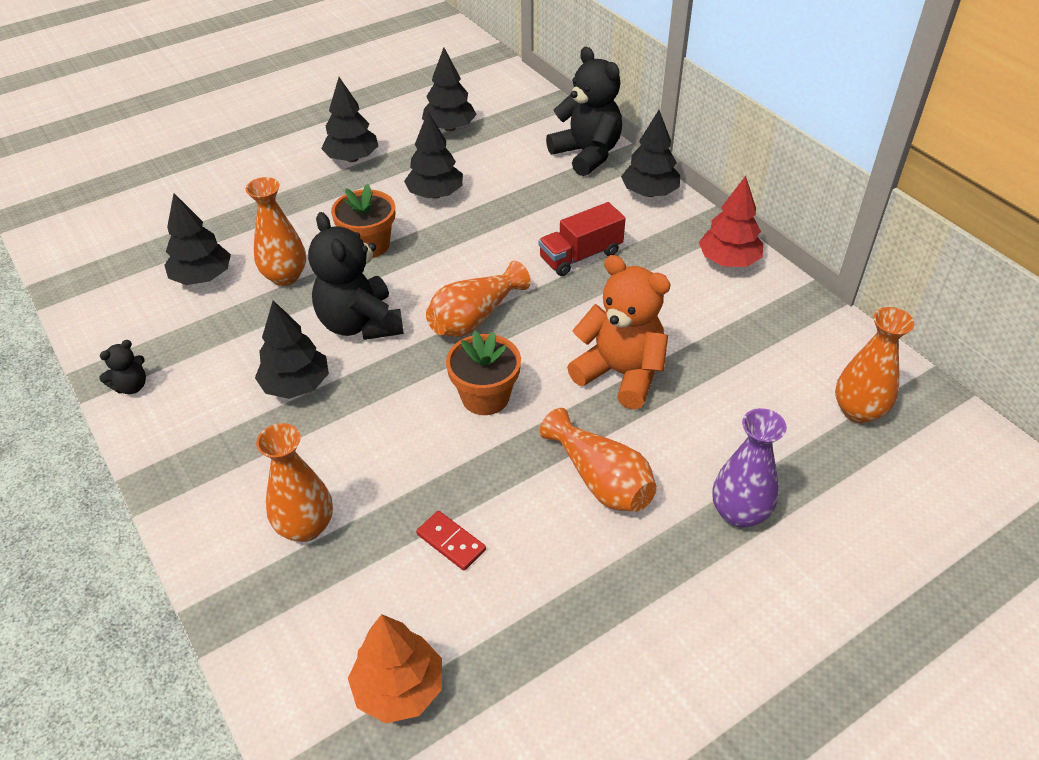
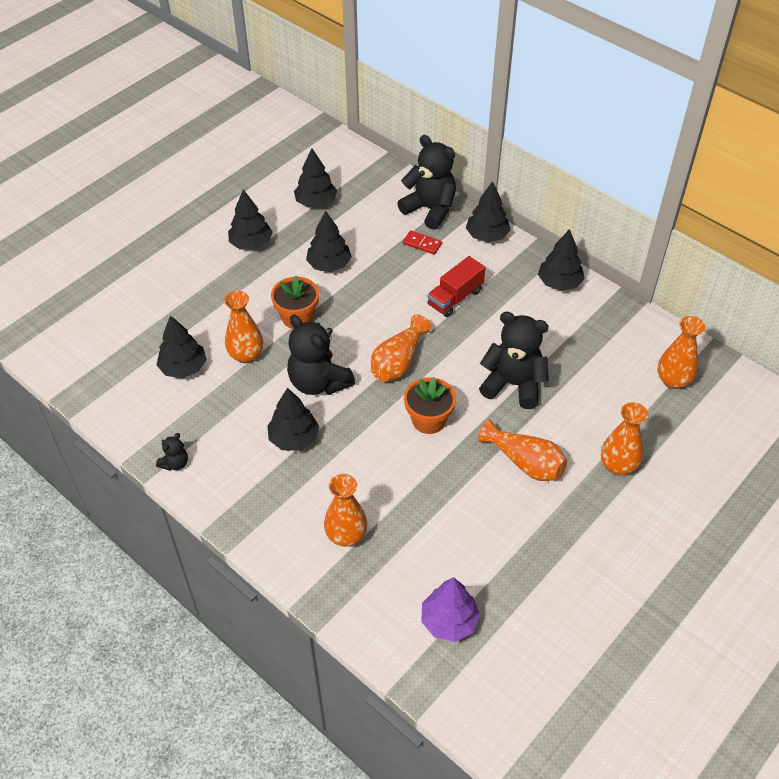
camera: 15 degrees left, 5 degrees up
(399, 688) = (449, 621): orange tree -> purple tree
(451, 542) = (445, 524): red domino -> red domino (422, 244)
(620, 374) = (513, 384): orange teddy bear -> black teddy bear
(728, 261) = (559, 283): red tree -> black tree
(739, 513) = (618, 466): purple vase -> orange vase

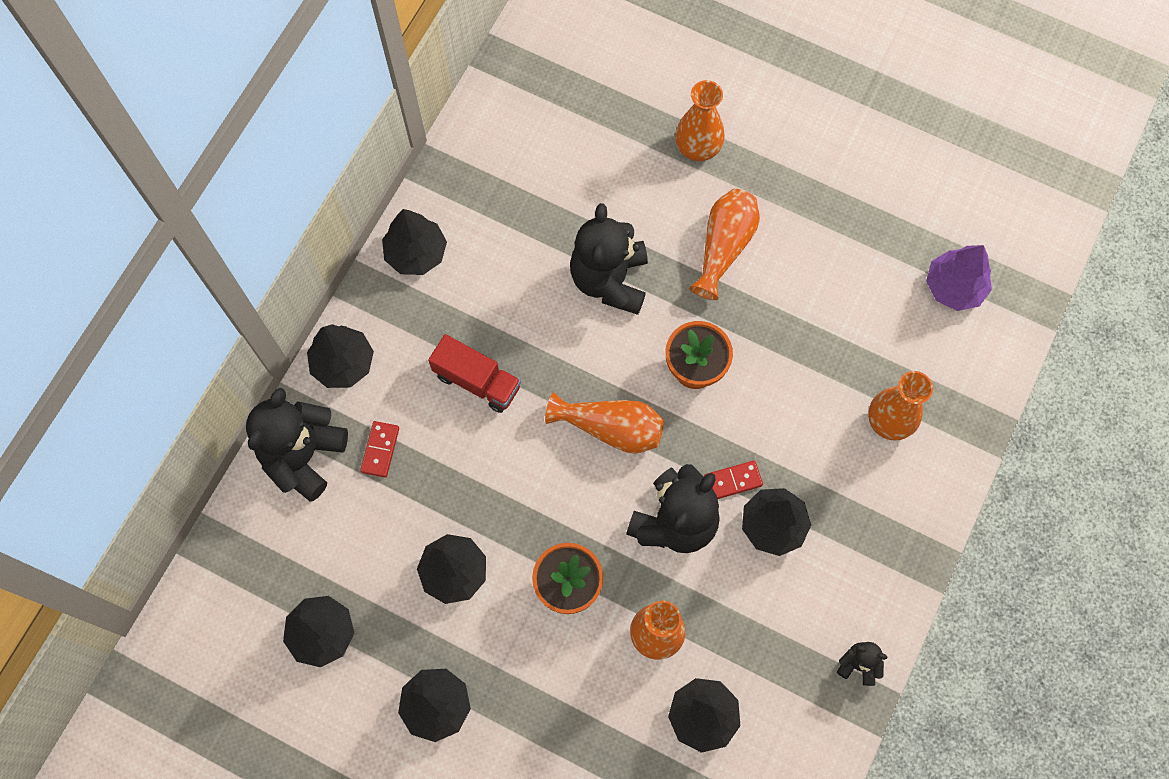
camera: 105 degrees left, 20 degrees up
(335, 422) = (732, 481): none -> red domino
(673, 380) = (552, 103): orange vase -> none

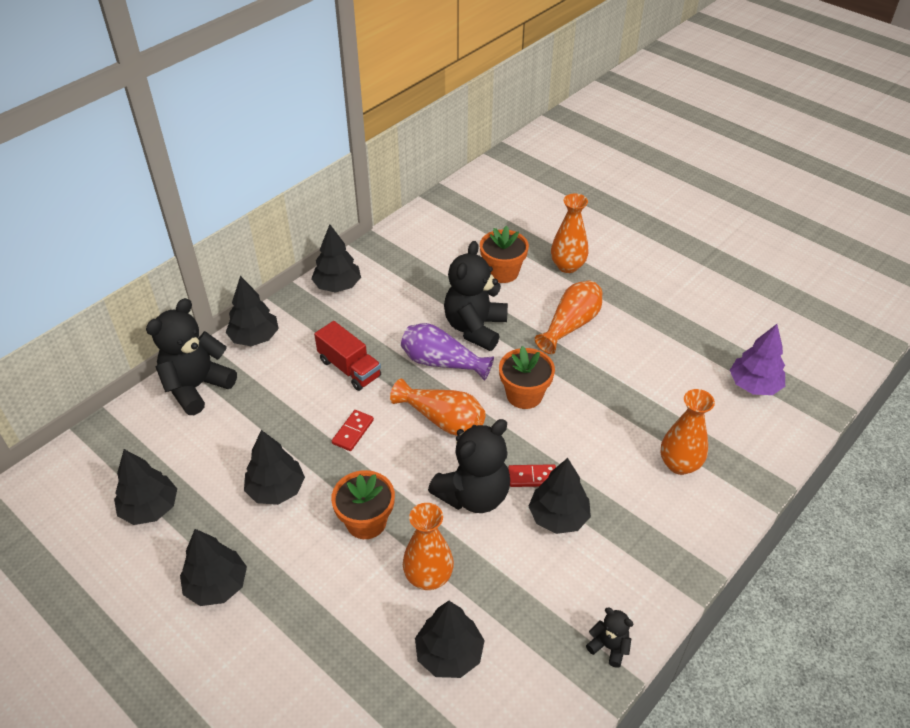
camera: 15 degrees right, 25 degrees down
(380, 450) = (256, 395): red domino -> red domino (353, 432)
(585, 344) = (442, 363): none -> purple vase
(618, 179) = (502, 272): none -> orange flower pot

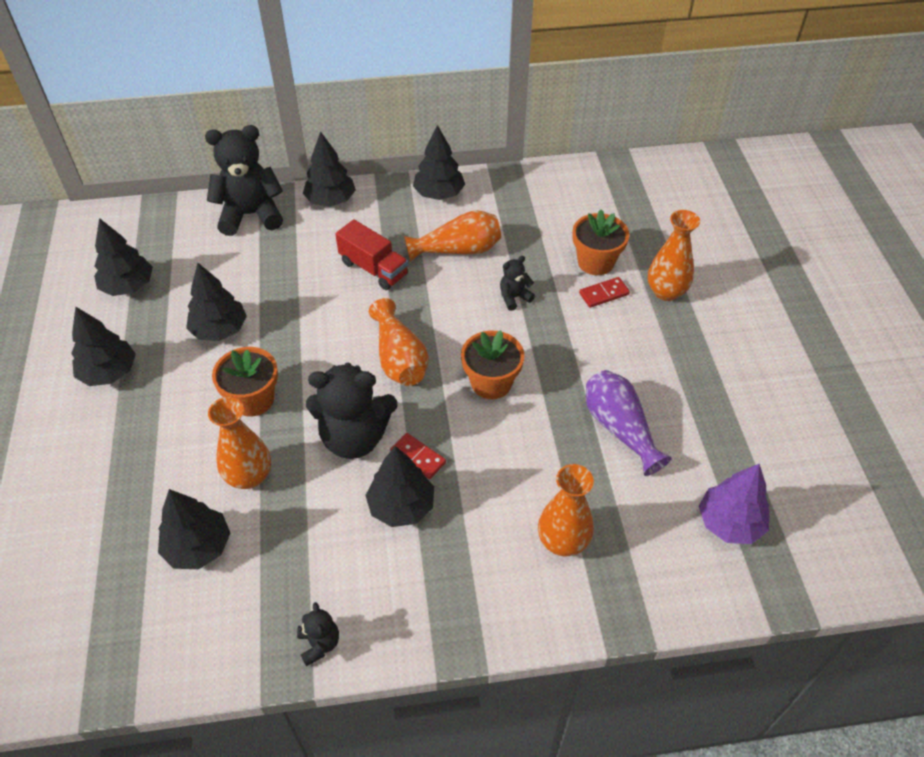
camera: 40 degrees right, 5 degrees up
(349, 368) = (374, 269): red truck -> red truck turned 45 degrees counterclockwise
(353, 432) = (320, 322): red domino -> red domino (604, 294)
(442, 363) = (452, 310): purple vase -> purple vase (619, 429)
(475, 328) = (514, 297): black teddy bear -> black teddy bear, size x0.47
(570, 325) = (605, 348): orange vase -> orange vase (458, 250)

